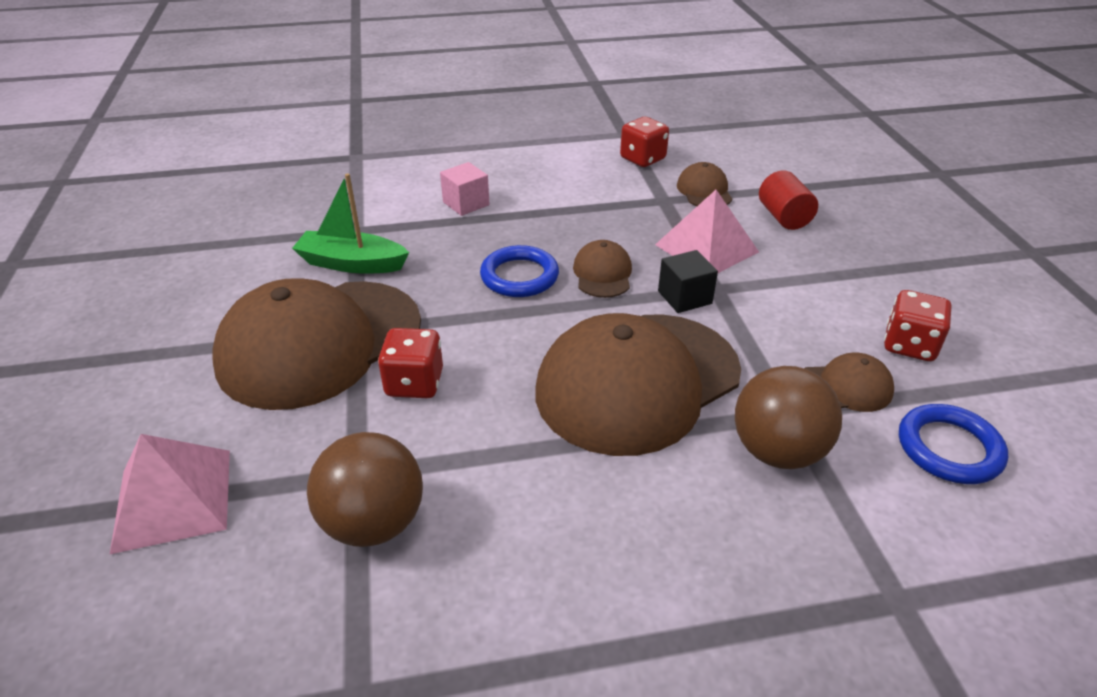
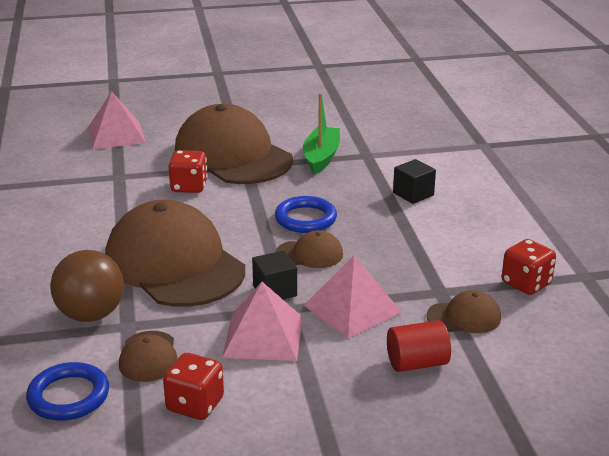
camera: 90 degrees right, 10 degrees down
(374, 523) = (82, 183): brown ball -> none
(466, 203) = (413, 194): pink cube -> black cube
(774, 303) = (263, 336): none -> pink pyramid

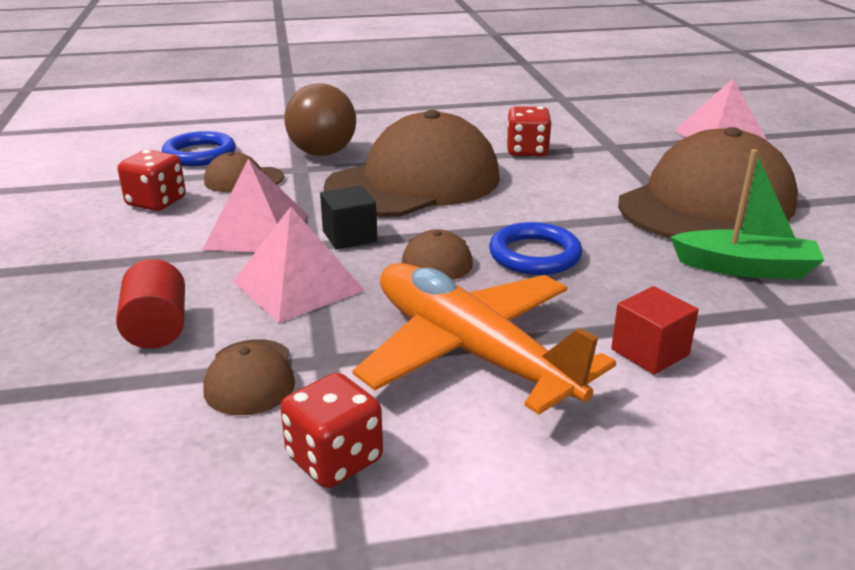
camera: 90 degrees right, 0 degrees up
(189, 187) = (601, 181): red dice -> red dice (527, 151)
(413, 194) = (650, 352): black cube -> red cube
(423, 244) = (471, 352): none -> orange plane

